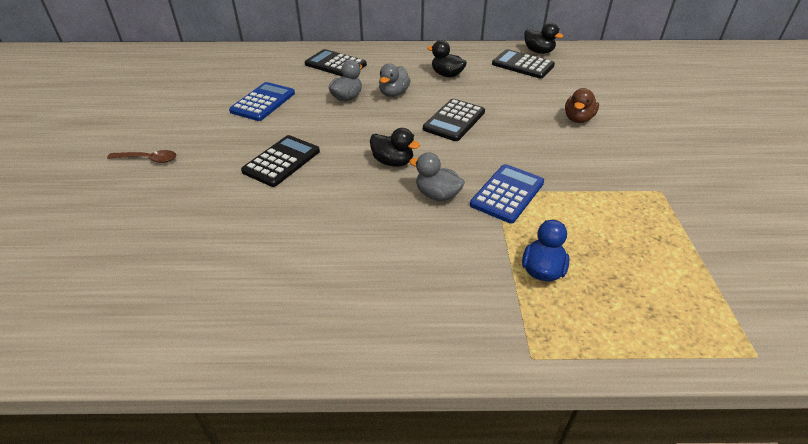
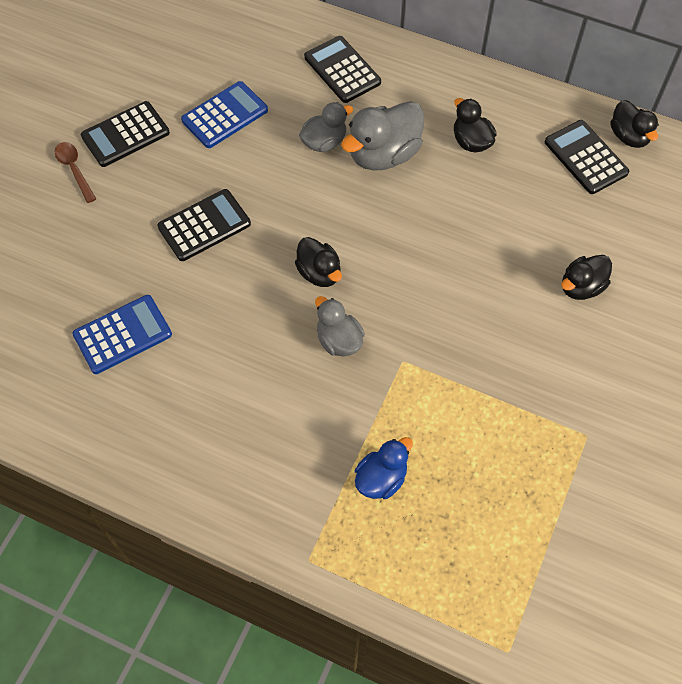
camera: 25 degrees right, 20 degrees up
(148, 159) = (74, 170): brown spoon -> brown spoon turned 150 degrees counterclockwise
(393, 93) = (384, 155): grey duck -> grey duck, size x1.62
(454, 120) = (427, 232): black calculator -> black calculator (125, 135)
(507, 194) = (413, 369): blue calculator -> blue calculator (122, 335)
(578, 119) = (581, 287): brown duck -> black duck

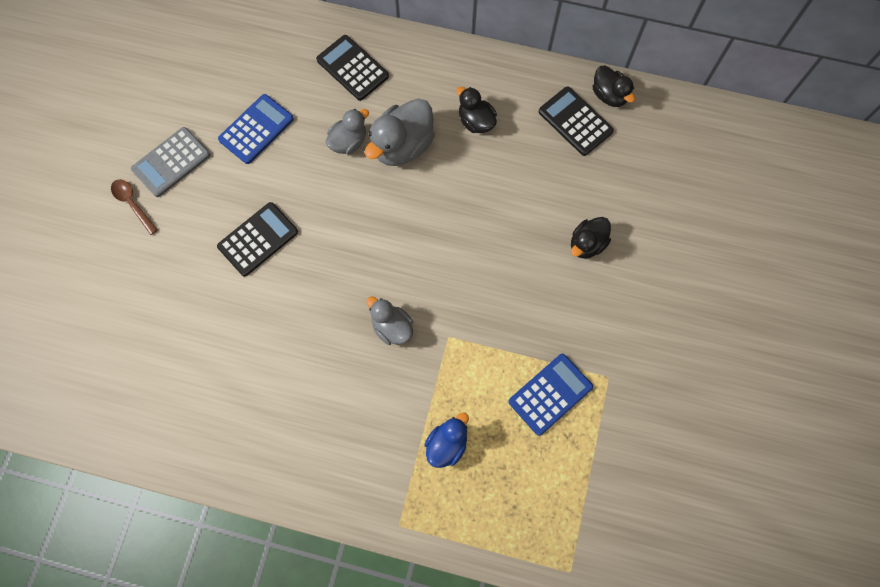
camera: 10 degrees left, 10 degrees up
(122, 335) = (206, 353): blue calculator -> blue calculator (550, 394)
(125, 135) = (171, 162): black calculator -> grey calculator
(319, 273) = (365, 268): black duck -> none

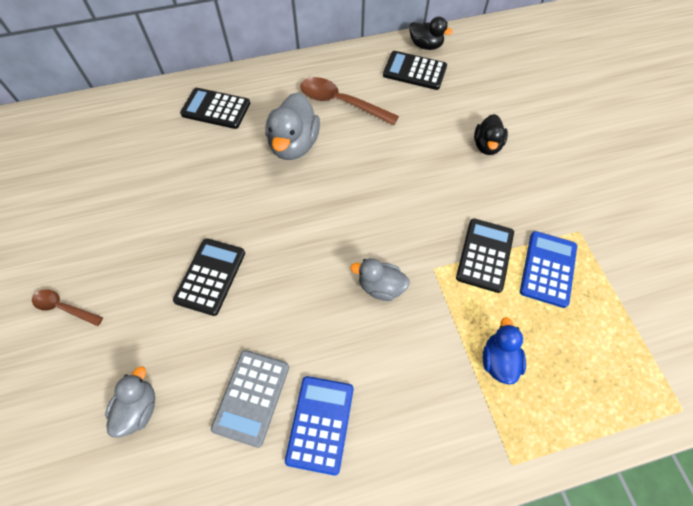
camera: 30 degrees left, 10 degrees down
(171, 162) = (87, 252): grey calculator -> grey calculator (251, 397)
(256, 129) = (156, 189): blue calculator -> blue calculator (320, 424)
(348, 142) = (246, 162): grey duck -> grey duck (139, 408)
(476, 121) = (341, 103): black duck -> brown spoon
(503, 350) = (484, 255): none -> black calculator

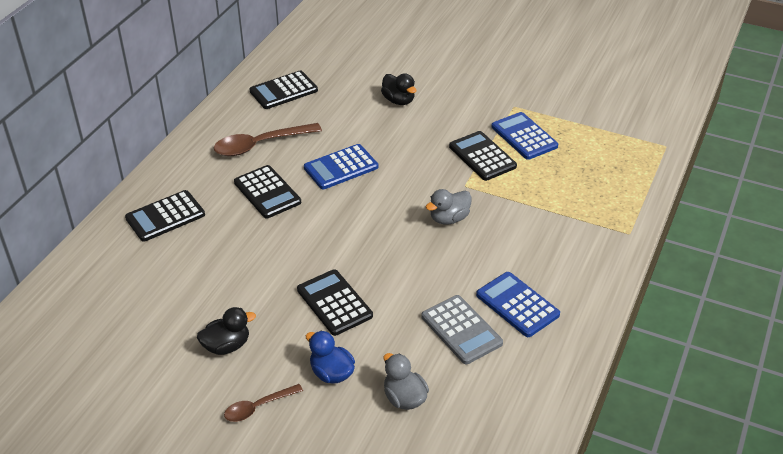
camera: 50 degrees left, 20 degrees down
(294, 145) = (267, 192): grey duck -> black calculator
(366, 168) = (341, 167): none -> blue calculator
(425, 45) = (266, 70): black duck -> black duck (227, 346)
(498, 360) = (561, 197): blue duck -> blue duck (331, 373)

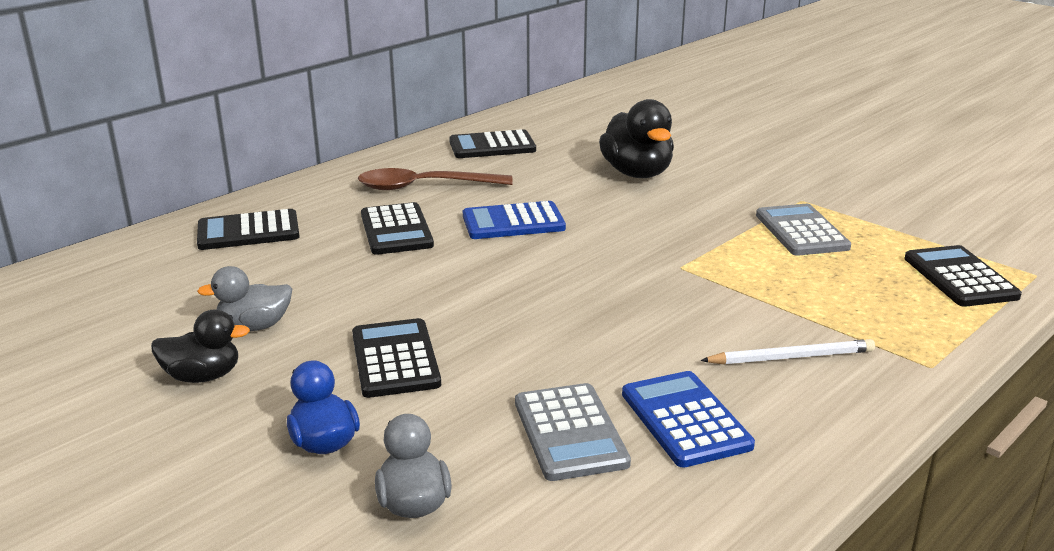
camera: 20 degrees right, 15 degrees down
(258, 407) = (180, 460): brown spoon -> none
(398, 100) = (637, 173): black duck -> black duck, size x1.62
(449, 218) = (634, 297): grey duck -> grey duck (255, 326)
(482, 156) = (725, 242): black calculator -> black calculator (960, 277)
(524, 136) = (801, 231): blue calculator -> grey calculator
(555, 245) = (790, 357): none -> white pencil

